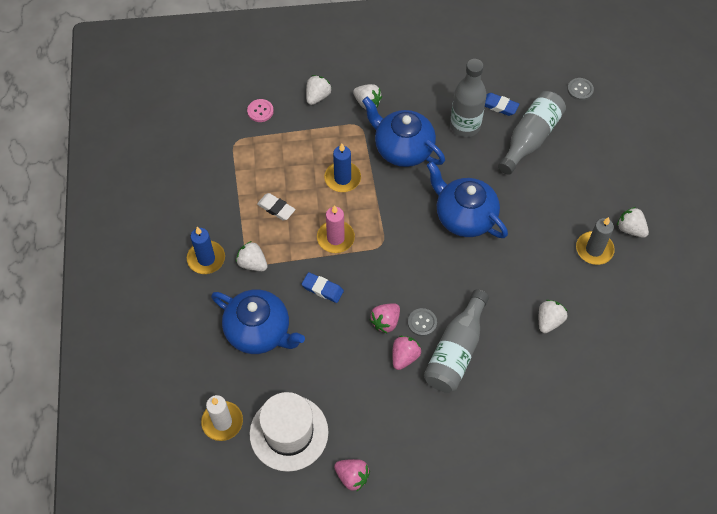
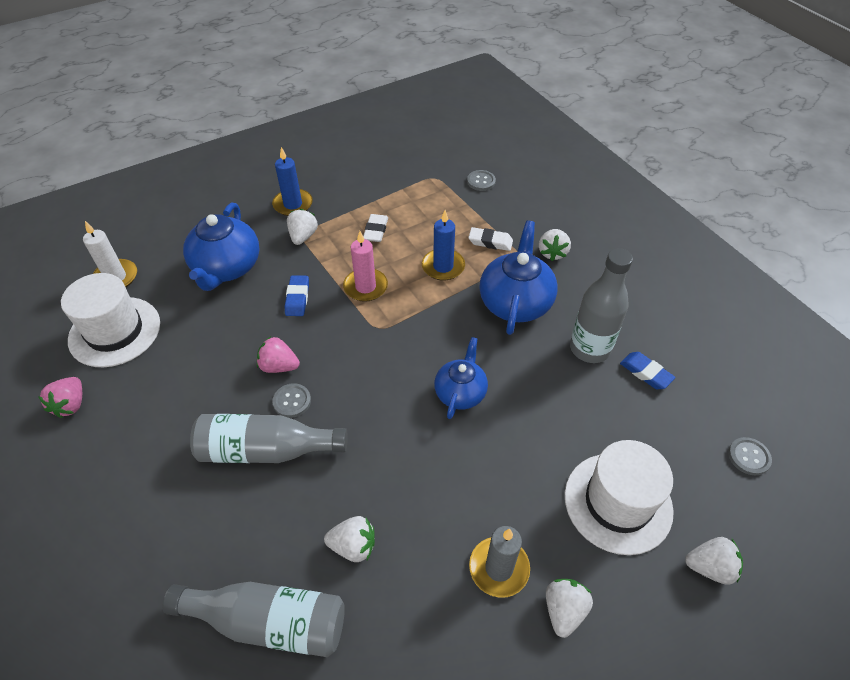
camera: 65 degrees right, 10 degrees down
(260, 111) = (481, 181): pink button -> grey button
(317, 96) = (530, 213): white strawberry -> white strawberry (710, 567)
(333, 136) = (490, 242): none -> white eraser
(404, 357) = (239, 400): pink strawberry -> none
(464, 216) = (460, 392): blue teapot -> blue teapot, size x0.63
(499, 106) = (645, 373): blue eraser -> blue eraser turned 45 degrees counterclockwise
(530, 138) = (624, 424): grey bottle -> grey bottle (269, 622)
(580, 170) = (618, 502): none -> white hat

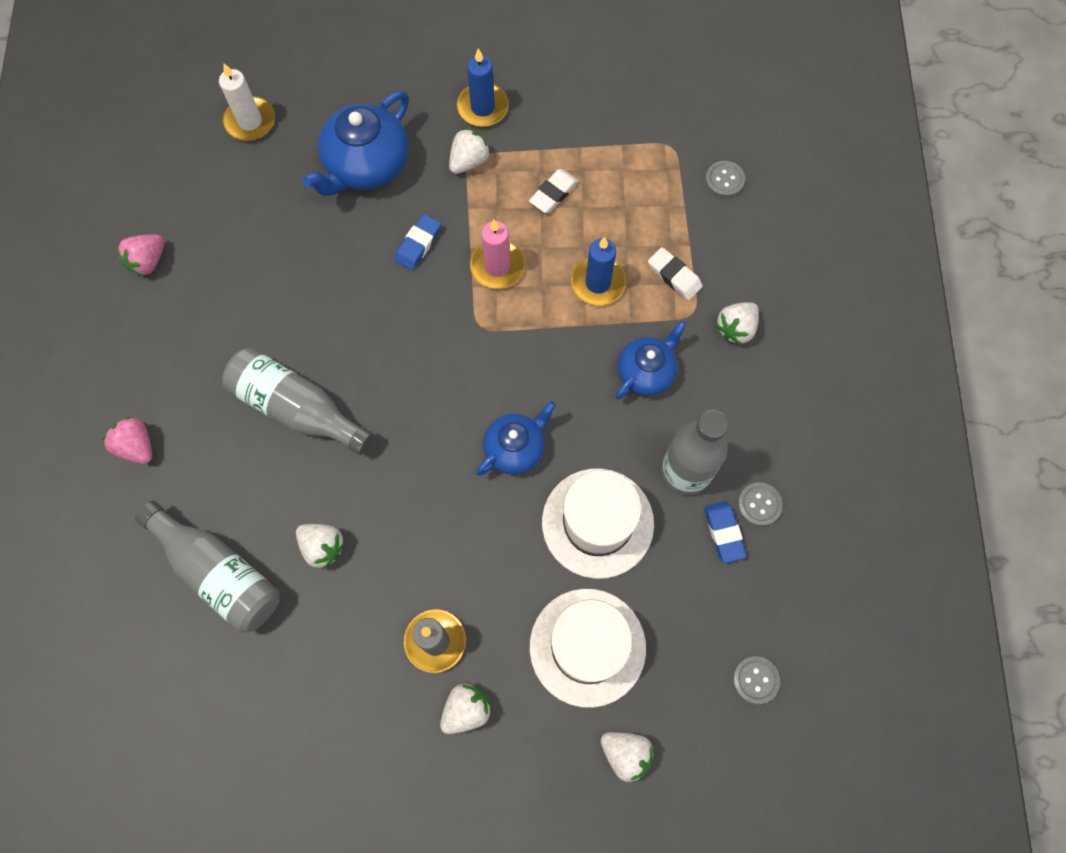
camera: 30 degrees right, 20 degrees up
(115, 331) = (221, 193): white hat -> white hat (597, 523)
(279, 366) = (356, 320): pink strawberry -> pink strawberry (137, 446)
(292, 401) = (347, 368): grey button -> grey button (759, 504)
(515, 302) = (646, 372): blue teapot -> blue teapot, size x0.63

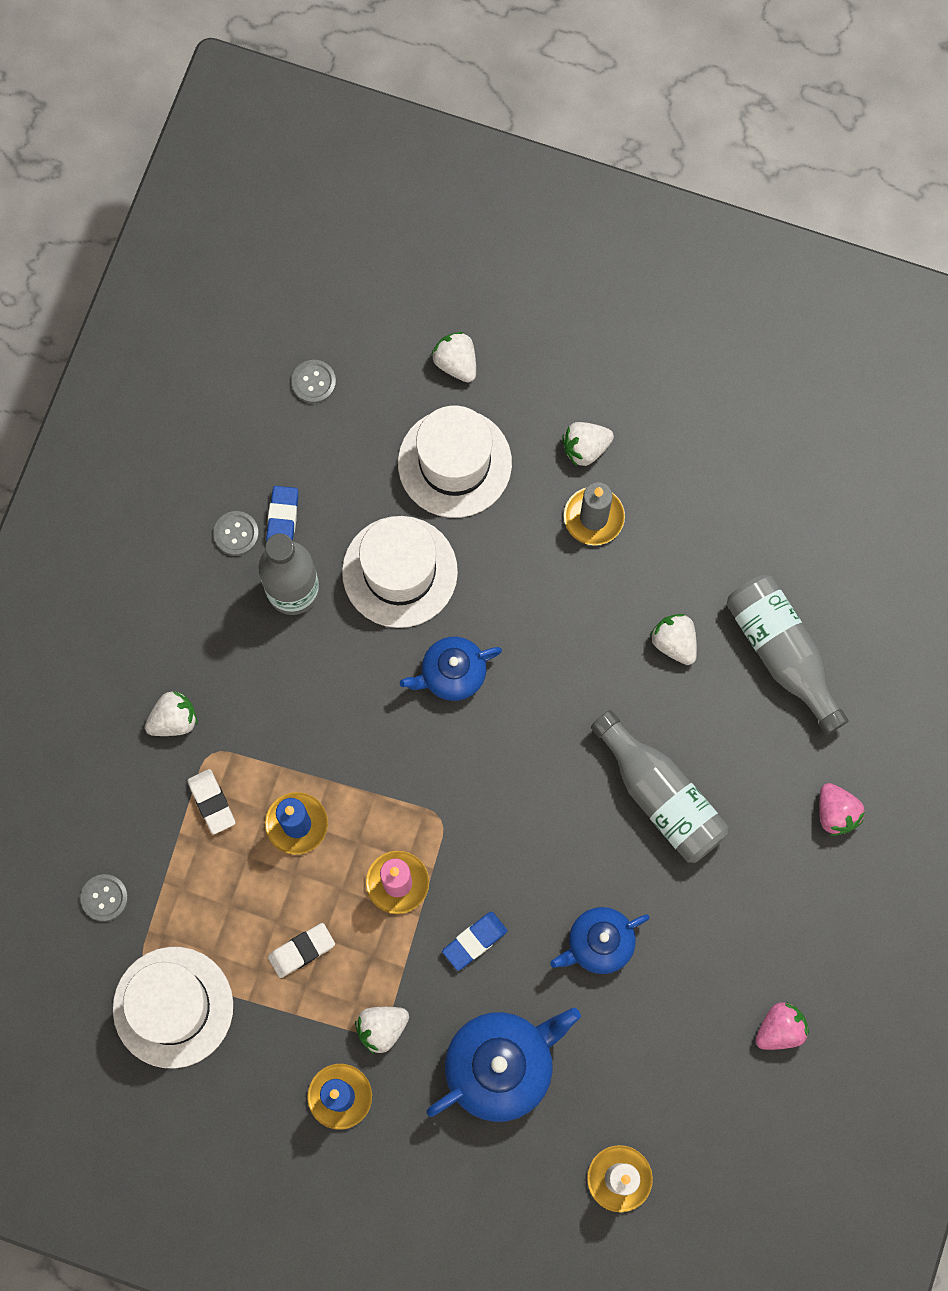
camera: 160 degrees left, 5 degrees up
(635, 124) = (173, 1007): none -> white hat
(646, 372) = (287, 706): blue teapot -> blue teapot (599, 943)

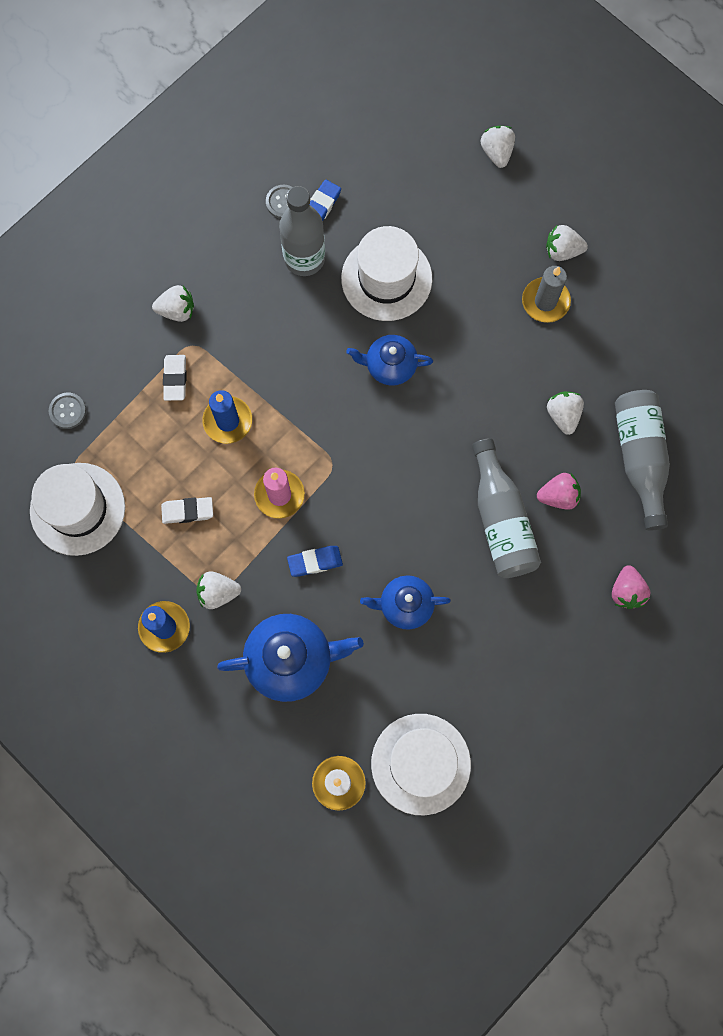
camera: 25 degrees right, 0 degrees up
(313, 382) = (388, 123): grey button -> none
(454, 463) = (462, 220): white hat -> white hat (420, 764)
(780, 1029) = (510, 730): pink strawberry -> pink strawberry (558, 496)

